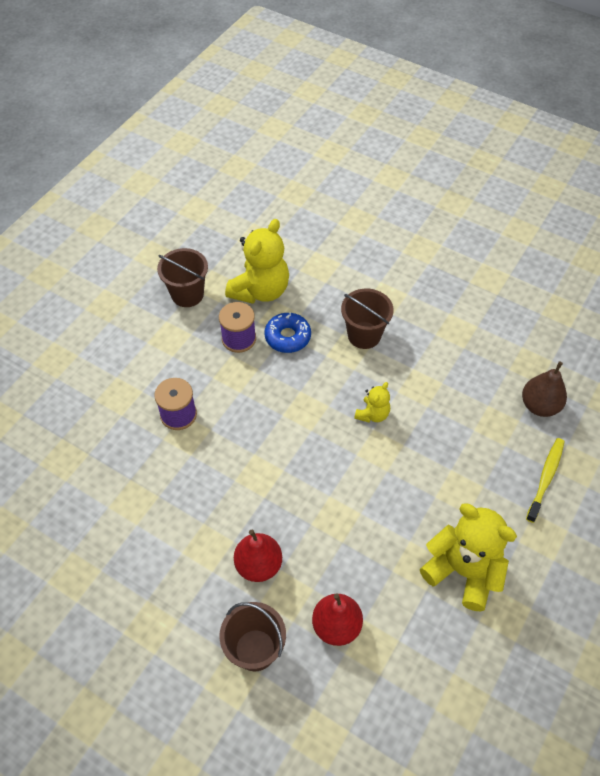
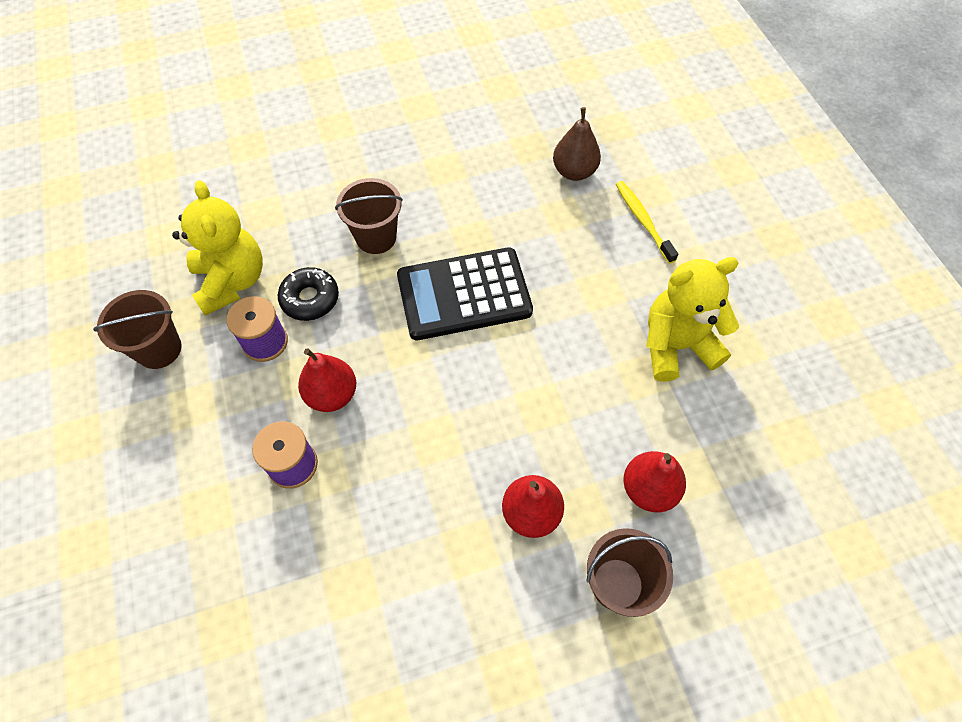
camera: 50 degrees left, 5 degrees up
(238, 398) = (332, 394): none -> red pear
(287, 337) = (310, 299): blue donut -> black donut
(372, 414) = (464, 295): yellow teddy bear -> black calculator

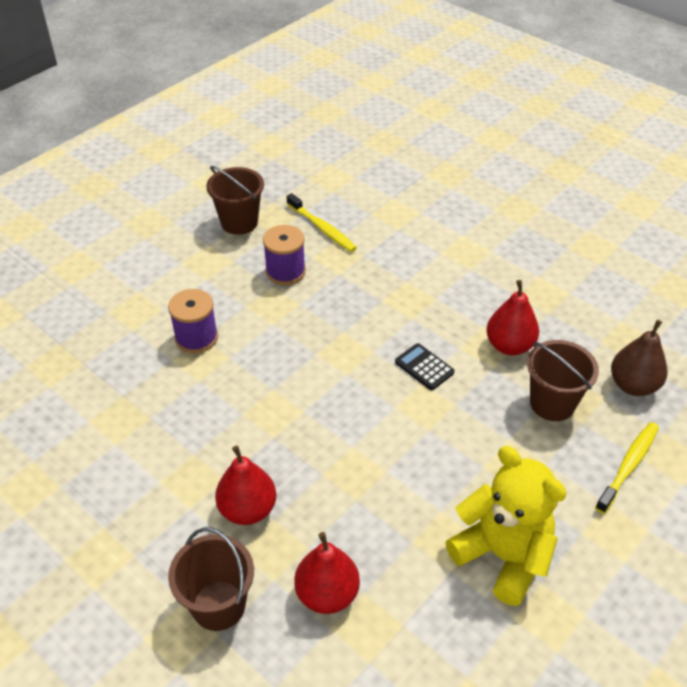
camera: 60 degrees right, 15 degrees down
(231, 281) = (322, 228): yellow teddy bear -> yellow toothbrush
(310, 299) = (342, 276): black donut -> none
(332, 394) = (269, 330): red pear -> red pear (509, 346)
(376, 237) = (431, 285): brown bucket -> brown bucket (552, 403)
(464, 295) = (424, 367): black calculator -> black calculator, size x0.42

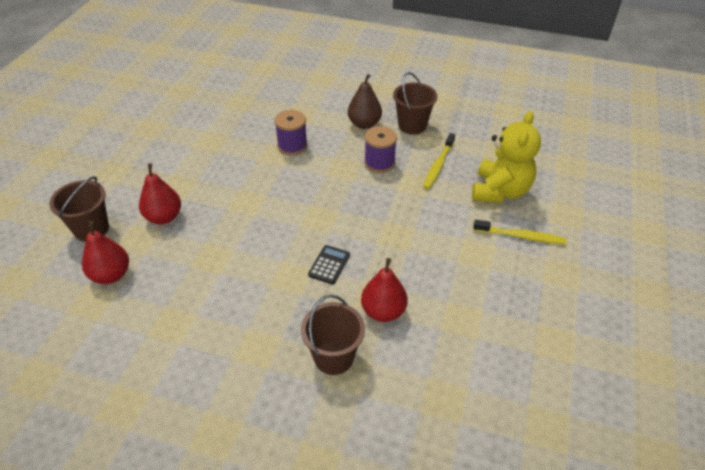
camera: 65 degrees right, 0 degrees up
(502, 556) = (168, 362): yellow teddy bear -> yellow teddy bear (500, 191)
(628, 466) = (289, 430): yellow toothbrush -> yellow toothbrush (521, 236)
(633, 385) = (387, 414): brown pear -> brown pear (364, 124)

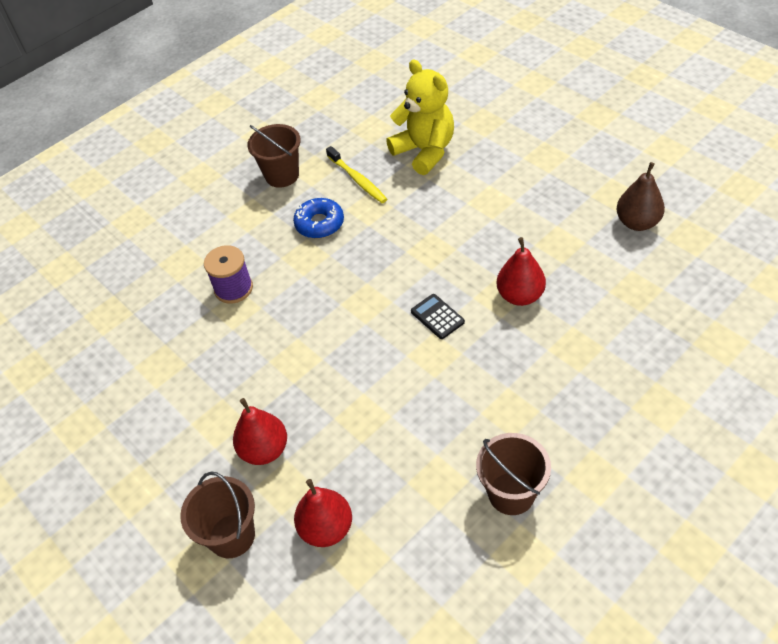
camera: 55 degrees left, 5 degrees up
(333, 357) = (553, 352): brown bucket -> brown bucket (511, 493)
(364, 124) = (247, 213): brown pear -> brown pear (637, 222)
(379, 163) = (319, 223): purple spool -> blue donut
(521, 236) = (490, 163): yellow toothbrush -> none

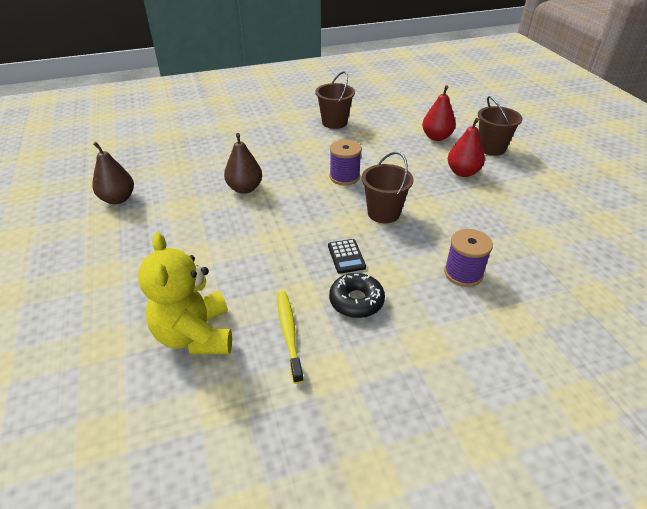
camera: 160 degrees left, 10 degrees down
(282, 175) = (370, 382): brown bucket -> brown bucket (383, 213)
(319, 223) = (356, 301): blue donut -> black donut
(417, 368) = (344, 177): none -> purple spool
(437, 317) = (309, 196): black calculator -> black calculator (346, 256)
(520, 295) = (245, 188): red pear -> brown pear

